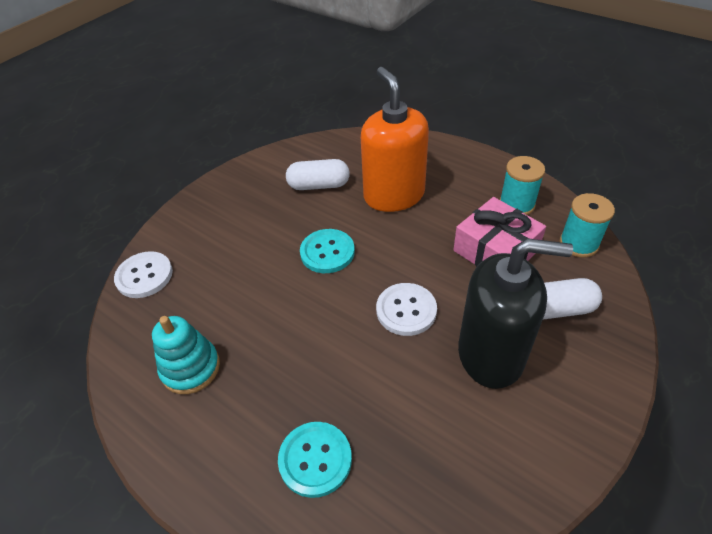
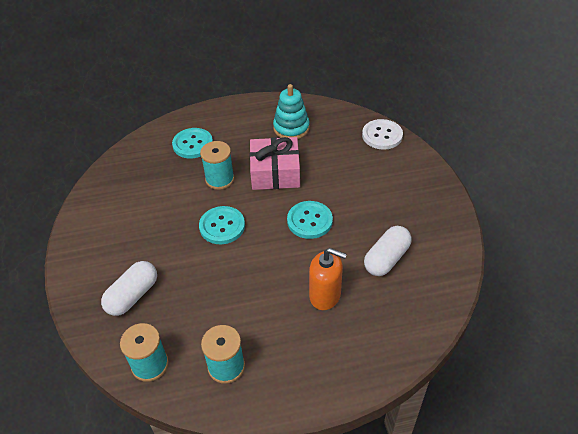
camera: 130 degrees right, 0 degrees up
(347, 369) = (220, 179): none -> turquoise spool
(394, 195) = (325, 295): orange soap dispenser -> orange soap dispenser, size x0.60
(406, 310) = (222, 226): white button -> turquoise button
(491, 354) = (152, 240): black soap dispenser -> none
(495, 250) = (206, 308): pink gift -> pink gift (275, 172)

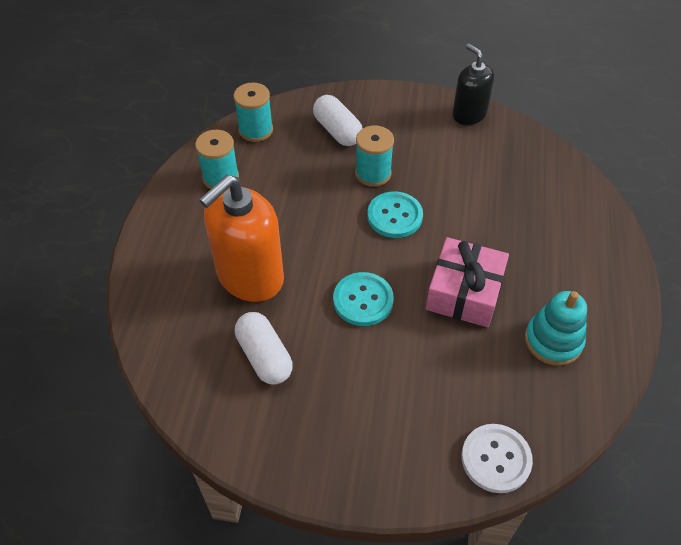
camera: 110 degrees right, 5 degrees up
(87, 211) = (469, 114): none -> black soap dispenser
(193, 144) = (552, 222): turquoise button -> none
(220, 179) = (474, 233): turquoise spool -> turquoise spool (373, 173)
(325, 295) = (250, 277): orange soap dispenser -> orange soap dispenser, size x1.66

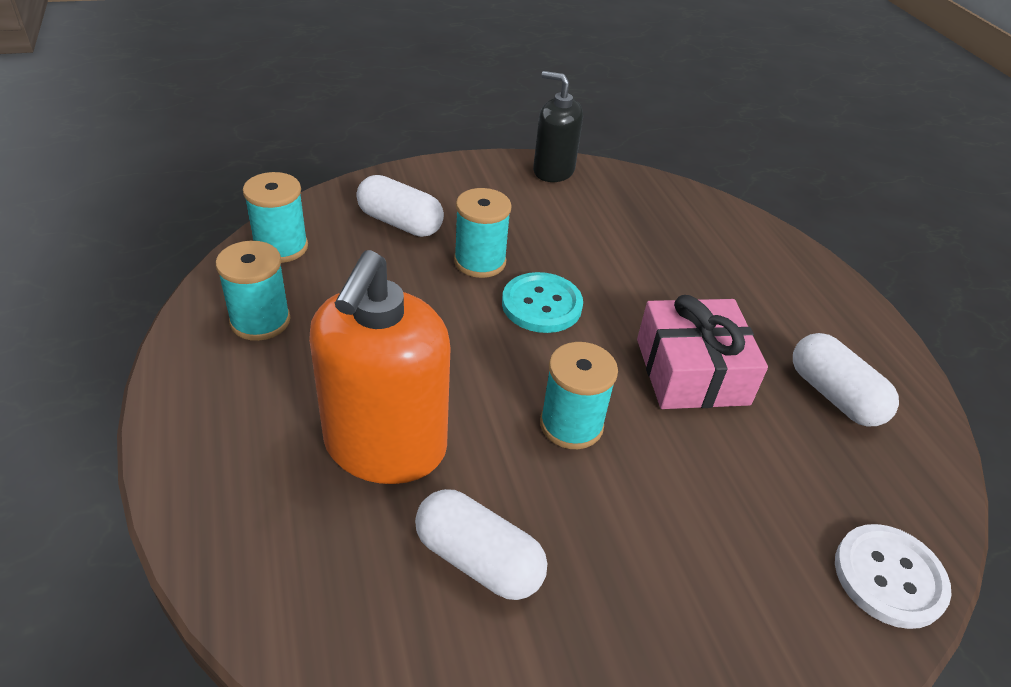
camera: 30 degrees left, 10 degrees down
(363, 300) = (571, 425): turquoise button -> turquoise spool
(553, 341) = (834, 395): turquoise stacking toy -> white capsule

